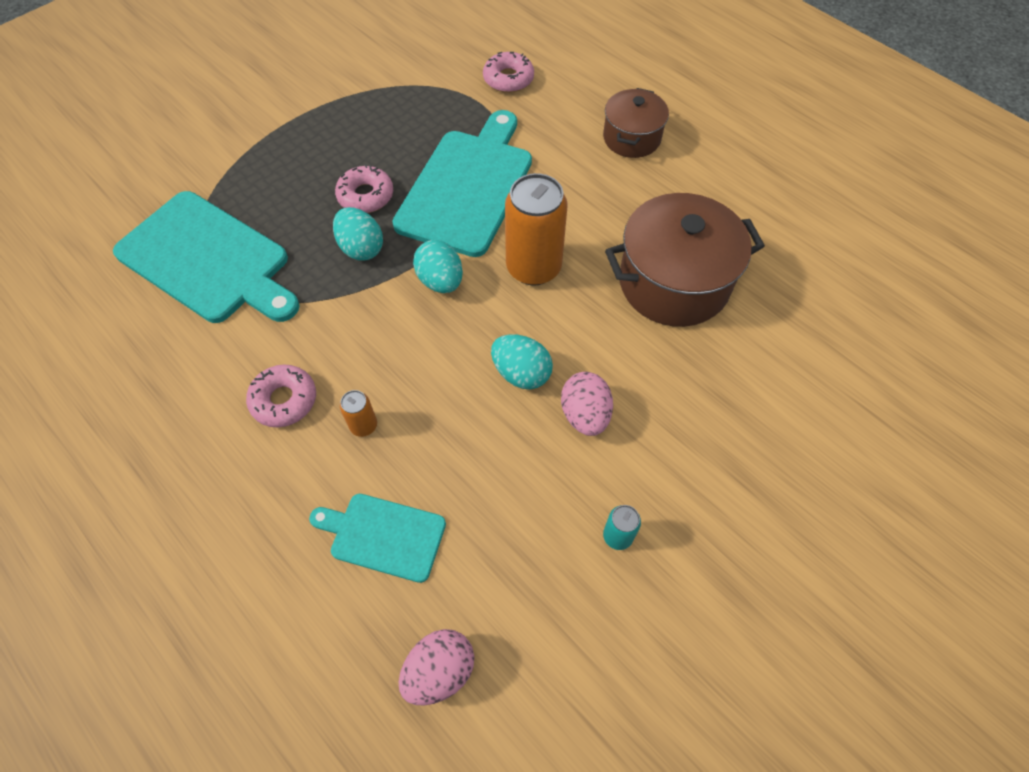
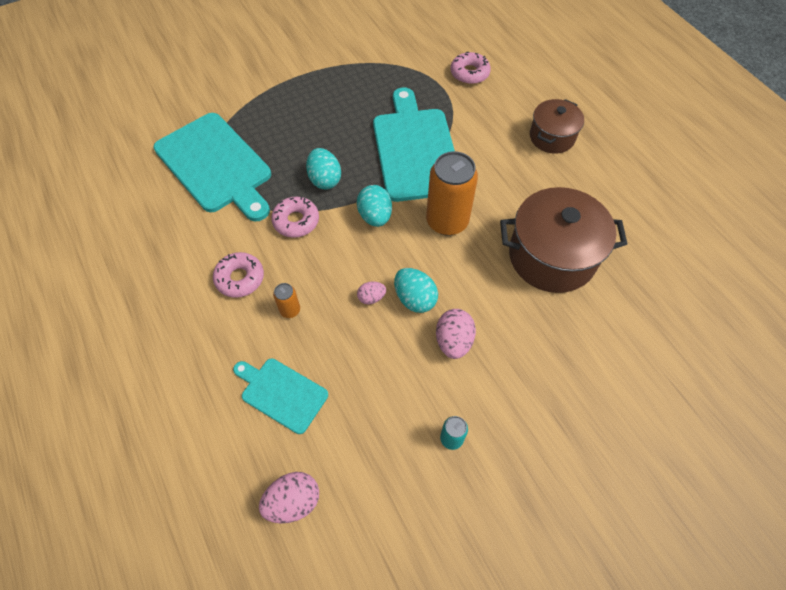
camera: 15 degrees right, 0 degrees up
(365, 196) = (339, 141): pink donut -> pink donut (296, 221)
(466, 385) = (371, 298): none -> pink egg
(467, 187) = (415, 150): turquoise cutting board -> turquoise cutting board turned 45 degrees counterclockwise

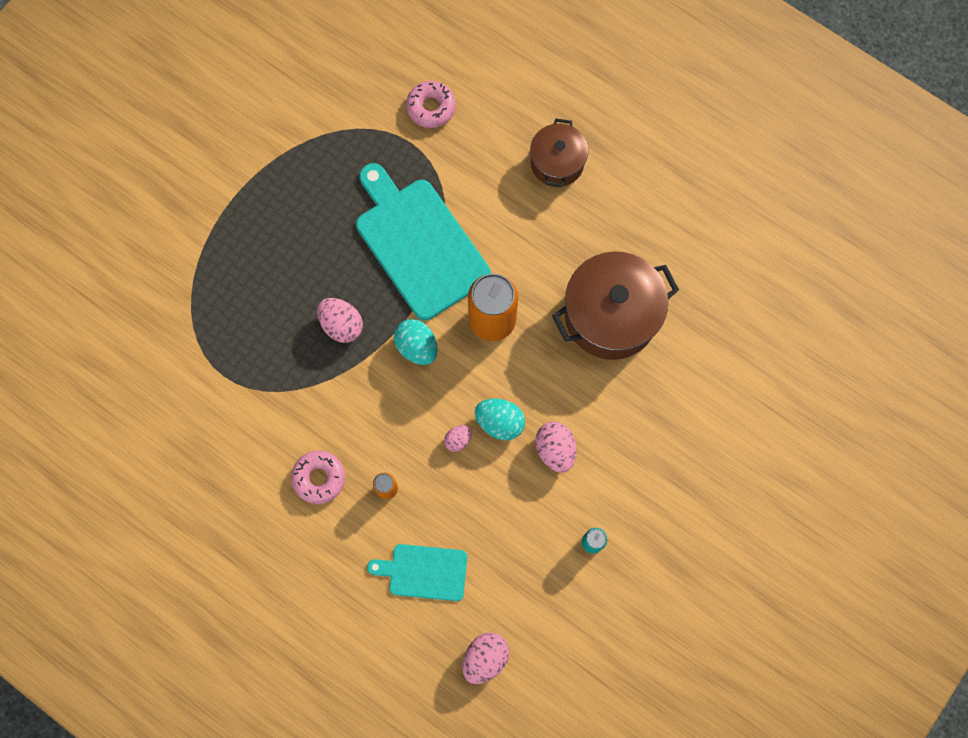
camera: 25 degrees left, 15 degrees up
(216, 165) = (214, 359): turquoise cutting board -> none
(296, 221) = (339, 389): pink donut -> none
(325, 179) = (342, 325): turquoise egg -> pink egg

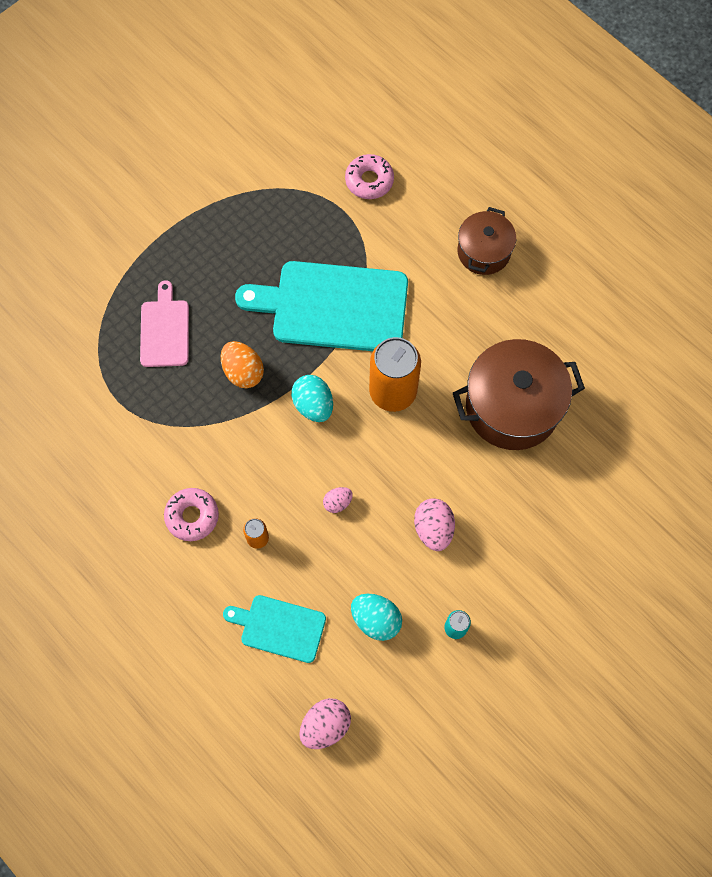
camera: 10 degrees right, 5 degrees down
(256, 295) = (164, 330): none -> pink cutting board
(342, 325) = (243, 372): pink egg -> orange egg
(419, 244) = (333, 307): turquoise cutting board -> turquoise cutting board turned 60 degrees counterclockwise
(500, 422) = (382, 492): turquoise egg -> turquoise egg (376, 620)

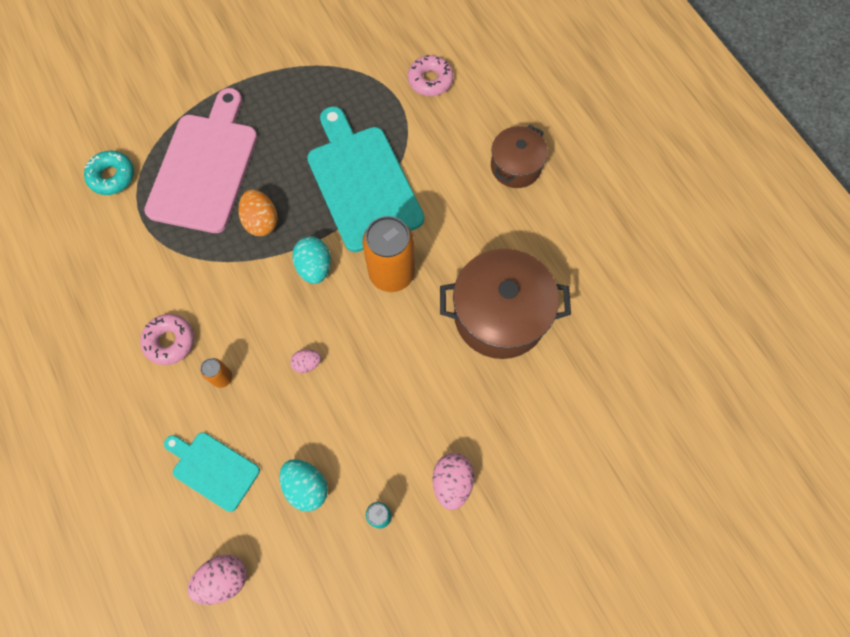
camera: 15 degrees right, 0 degrees up
(70, 363) = (112, 176): none -> turquoise donut
(164, 330) = (205, 167): pink cutting board -> pink cutting board, size x1.85
(333, 307) = (362, 183): turquoise cutting board -> turquoise cutting board turned 45 degrees clockwise
(433, 529) = (389, 412): pink egg -> pink egg (452, 482)

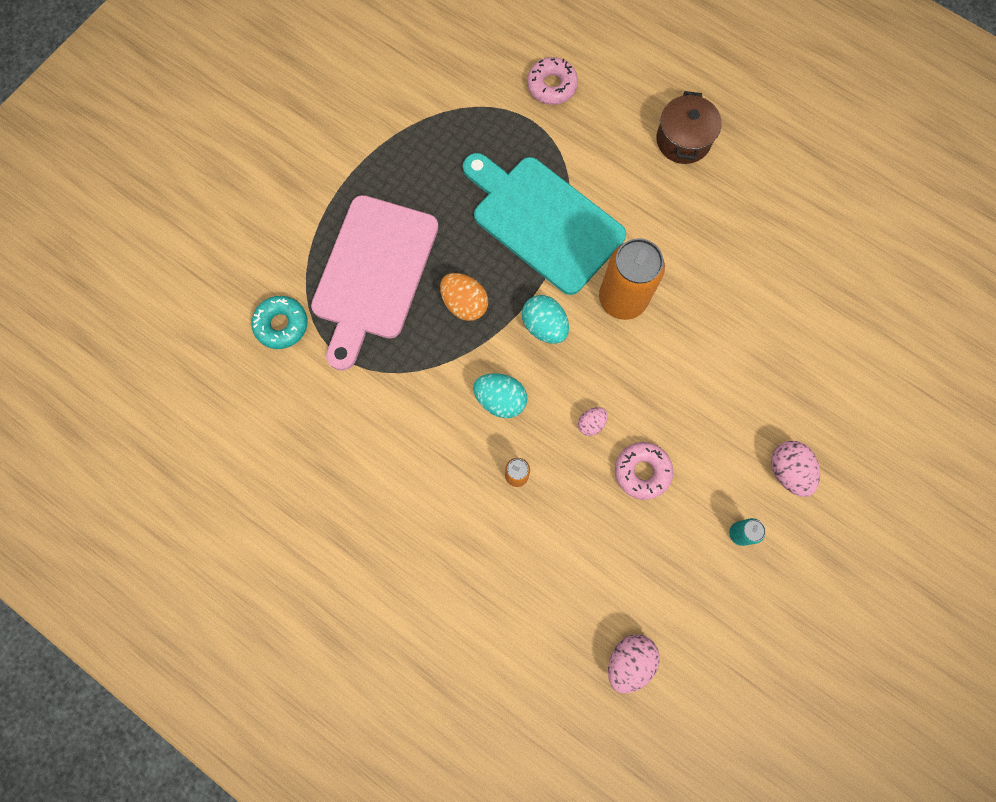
camera: 25 degrees left, 5 degrees up
(170, 341) = (443, 464): pink donut -> pink donut (642, 471)
(205, 167) = (374, 273): pink cutting board -> pink cutting board turned 150 degrees counterclockwise
(213, 469) = (559, 566): turquoise cutting board -> none
(306, 486) = (657, 539): turquoise egg -> turquoise egg (500, 400)
(500, 315) = (746, 294): brown pot -> none

